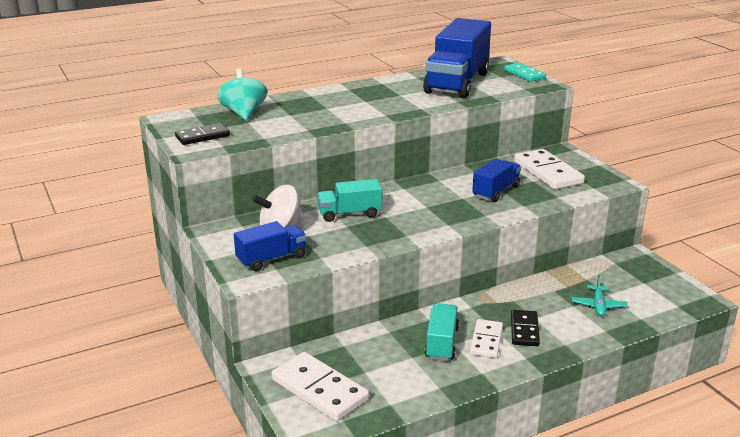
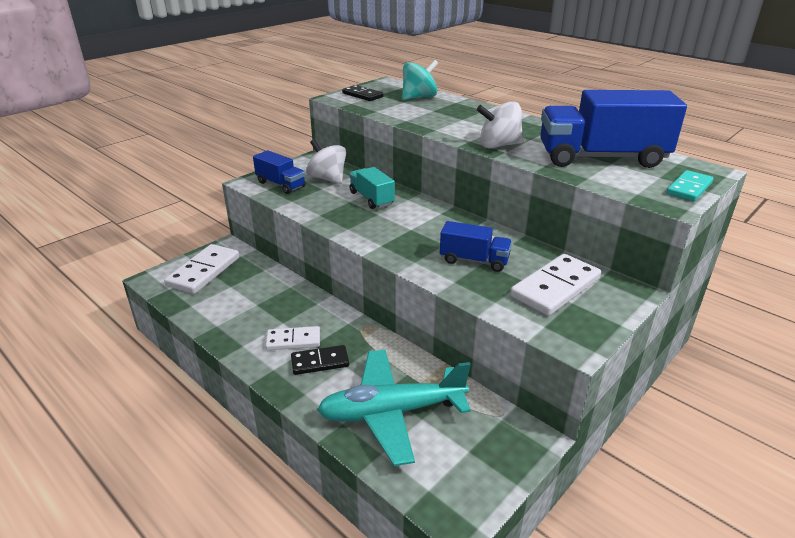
camera: 70 degrees right, 5 degrees up
(406, 107) = (499, 145): none -> white spinning top
(441, 343) = (281, 316): turquoise truck -> none
(598, 305) = (392, 412): turquoise plane -> turquoise plane, size x2.34

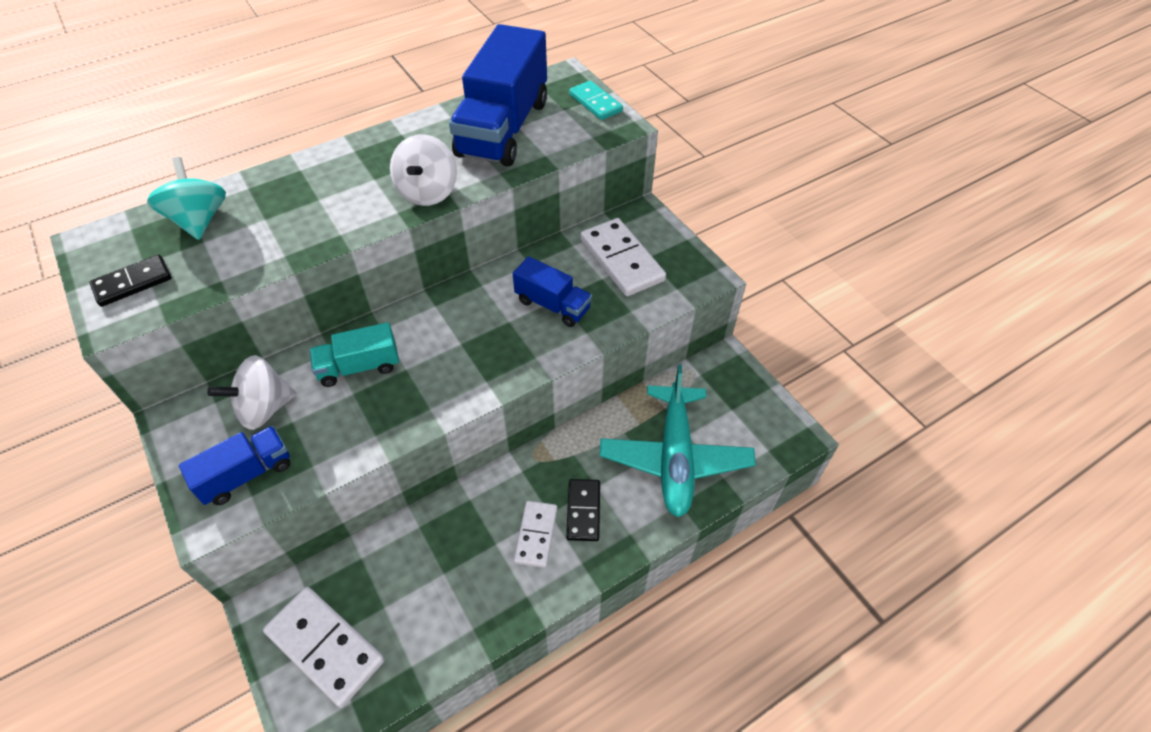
camera: 75 degrees left, 20 degrees up
(474, 260) = (552, 305): blue truck -> blue truck turned 90 degrees clockwise

